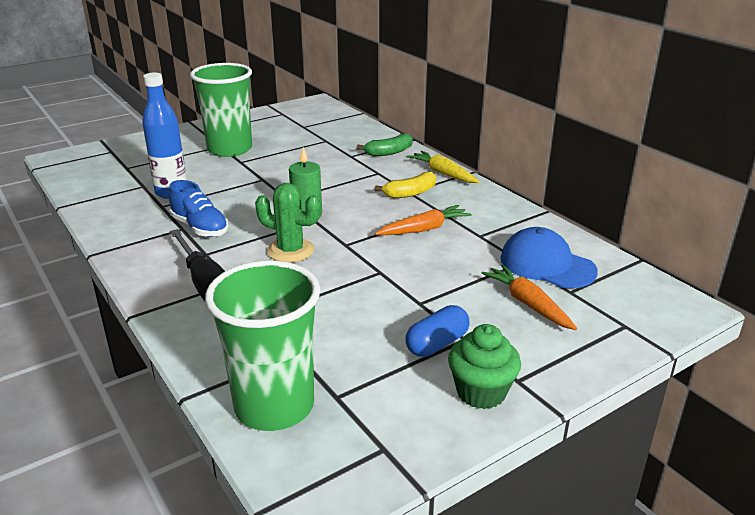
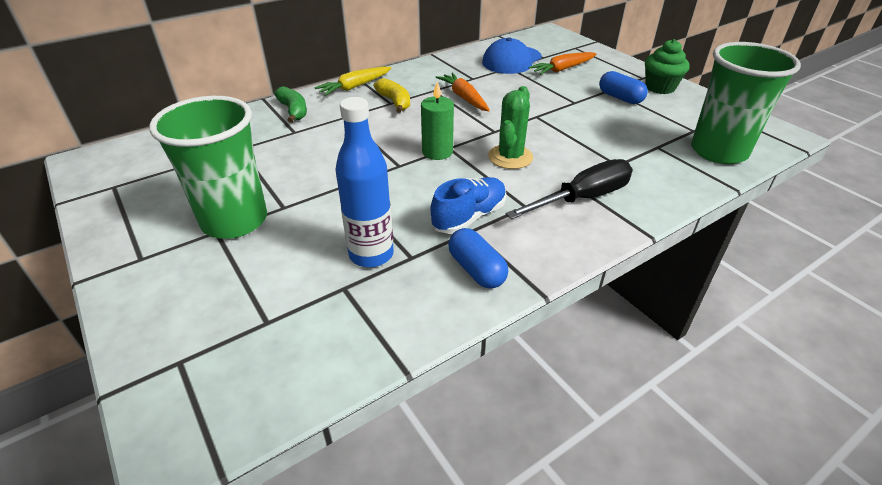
camera: 90 degrees left, 10 degrees up
(134, 229) = (476, 270): none -> blue capsule

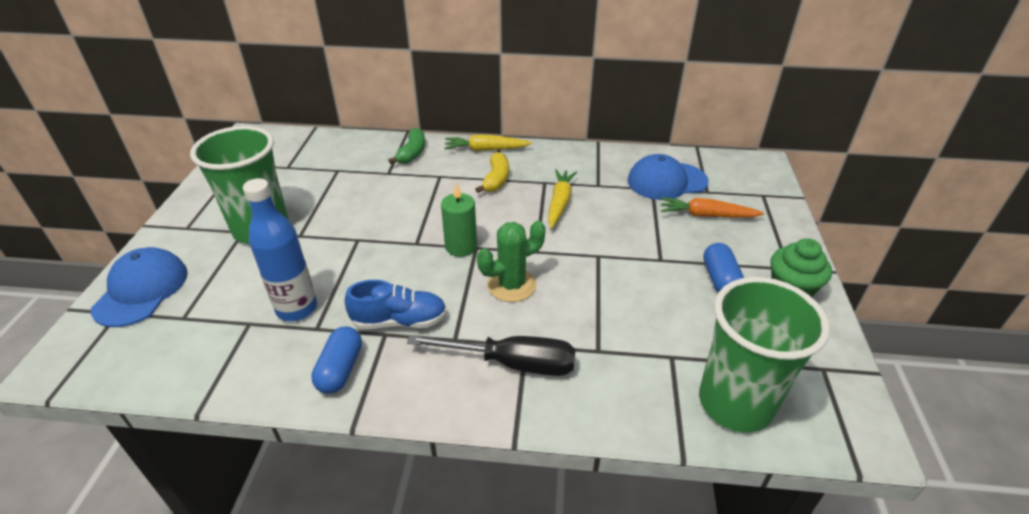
camera: 40 degrees right, 0 degrees up
(176, 330) = (141, 290): none -> blue cap
(464, 98) = (559, 203): orange carrot -> yellow carrot

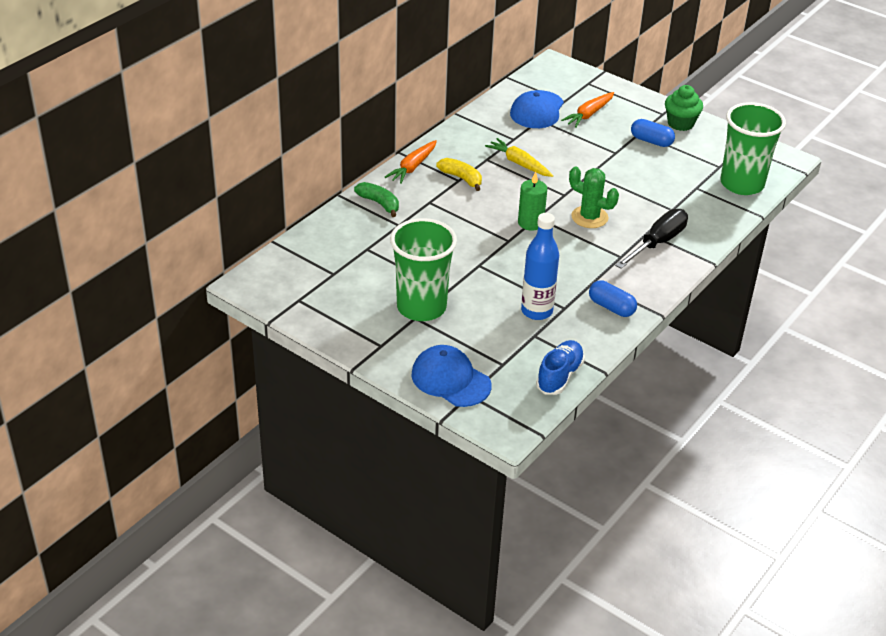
camera: 60 degrees left, 0 degrees up
(399, 321) = (586, 272): blue shoe -> blue shoe (559, 376)
(486, 149) = (412, 167): yellow carrot -> orange carrot
(511, 285) = (589, 217): green cactus -> green cactus turned 60 degrees counterclockwise

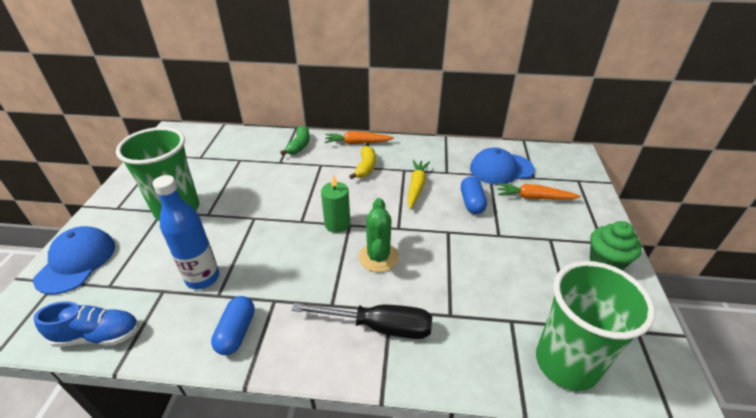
camera: 60 degrees right, 0 degrees up
(651, 141) = (547, 252): blue capsule -> blue capsule (471, 202)

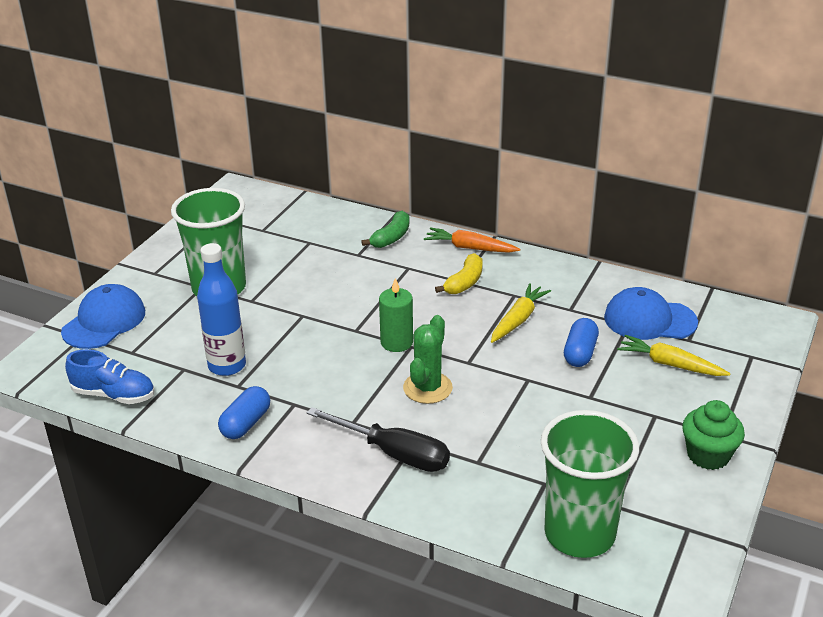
camera: 20 degrees right, 5 degrees down
(534, 197) = (670, 364): orange carrot -> yellow carrot

